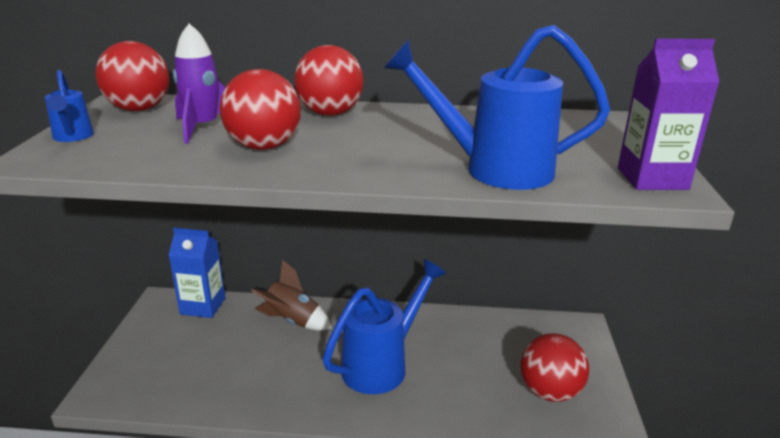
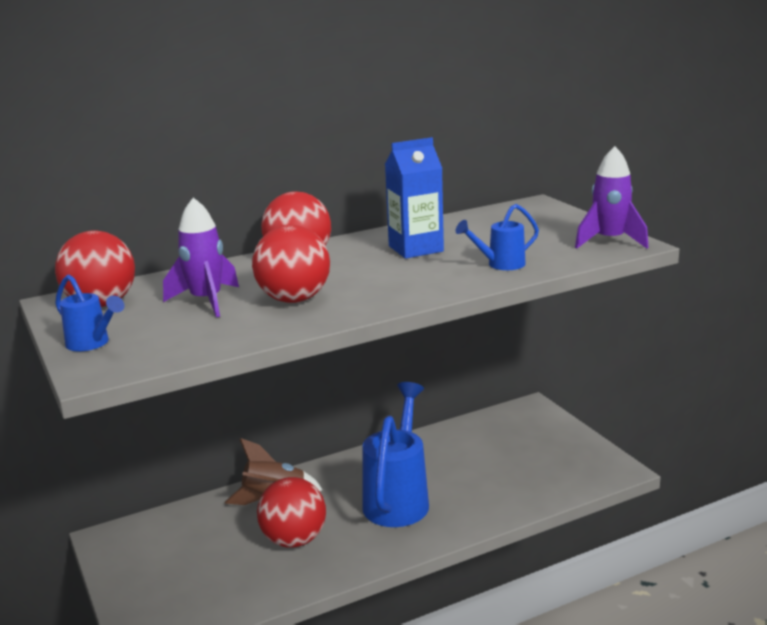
camera: 30 degrees left, 5 degrees down
(203, 306) = (161, 524): blue carton -> blue carton (416, 249)
(492, 169) = (500, 265): blue watering can -> blue watering can, size x0.49
(549, 391) = (550, 463): red ball -> red ball (294, 540)
(652, 178) = (609, 241): purple carton -> purple rocket

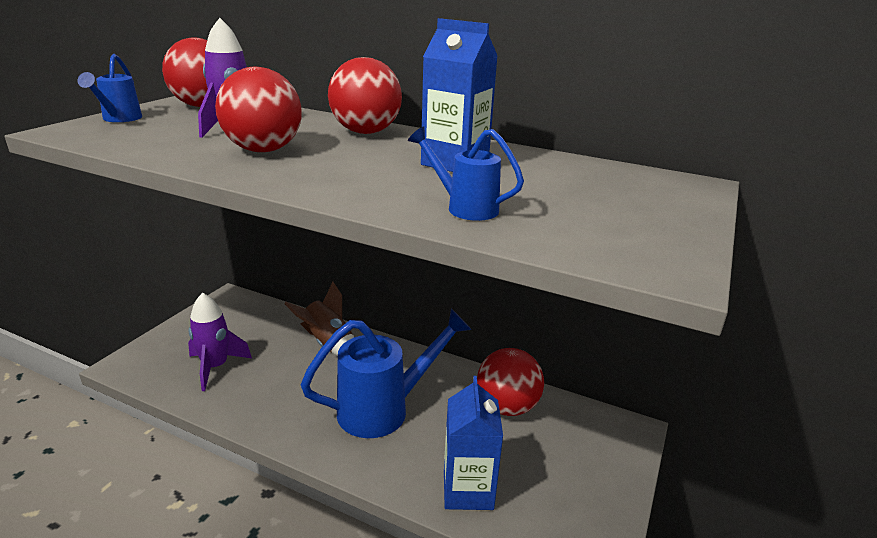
camera: 50 degrees right, 5 degrees up
(294, 540) = (281, 378): red ball -> red ball (507, 407)
(519, 492) = (468, 490): none -> blue carton
(609, 241) = (652, 251): purple rocket -> purple rocket (215, 367)

